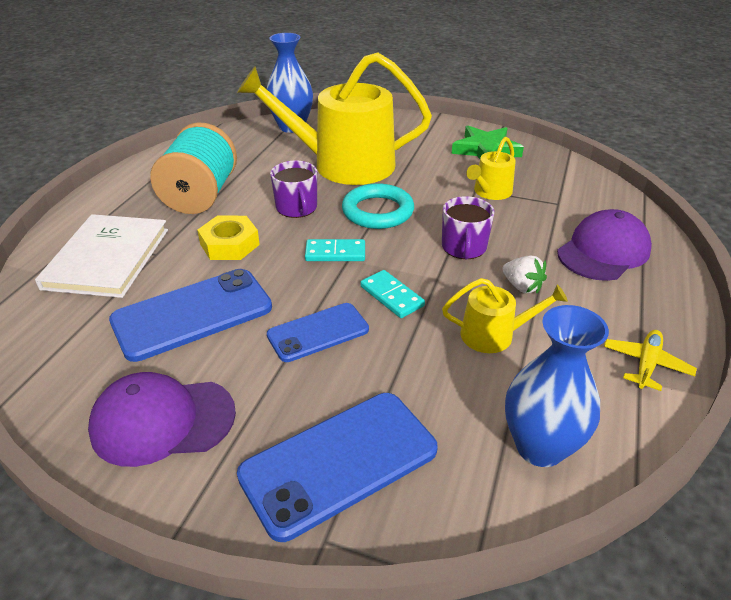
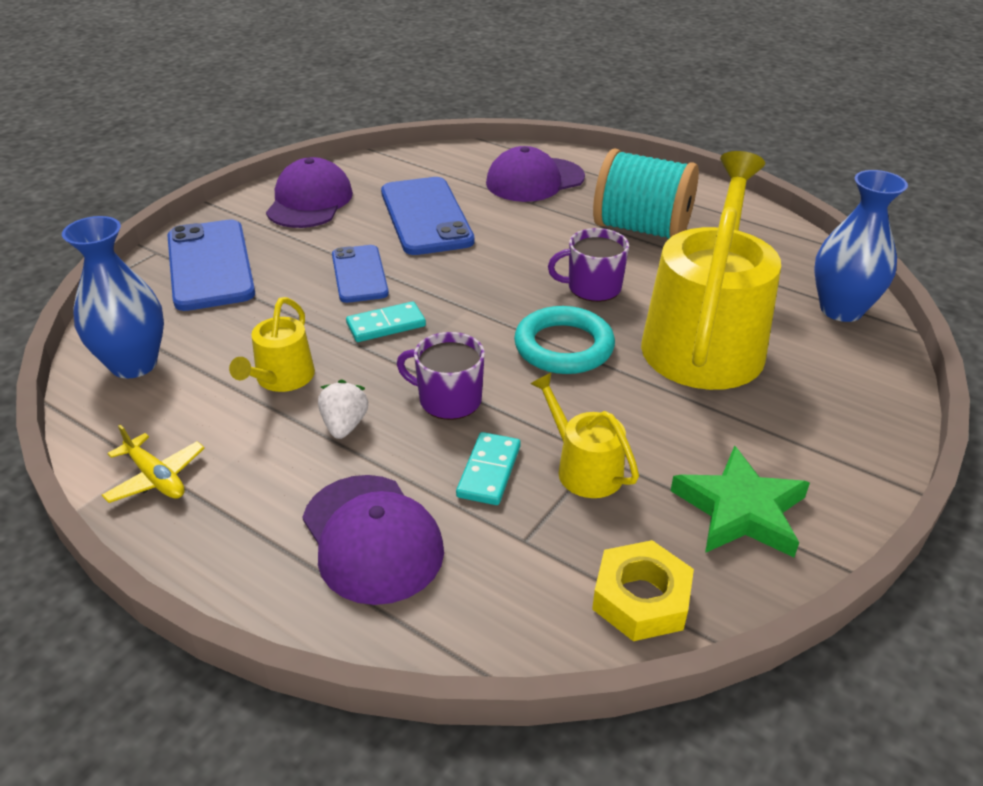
camera: 105 degrees right, 0 degrees up
(107, 258) = (534, 180): white book -> purple cap
(229, 244) = (531, 240): yellow nut -> yellow nut (641, 598)
(335, 253) = (484, 301): turquoise domino -> turquoise domino (488, 471)
(522, 286) = (344, 425): white strawberry -> white strawberry turned 120 degrees clockwise

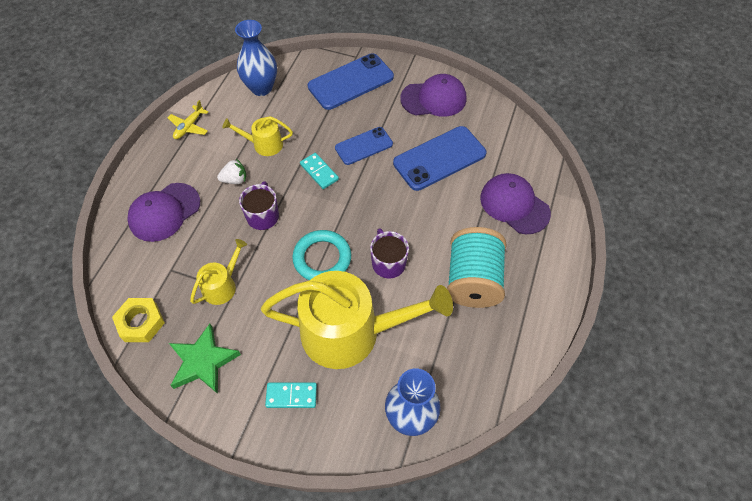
camera: 75 degrees right, 20 degrees up
(488, 471) = (213, 245): turquoise domino -> turquoise domino (291, 396)

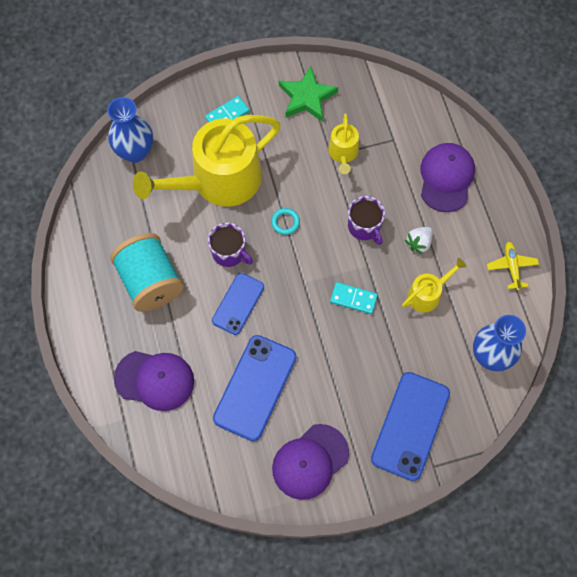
camera: 145 degrees right, 10 degrees up
(141, 322) = (375, 93): yellow nut -> none
(322, 258) = (285, 222): turquoise ring -> turquoise ring, size x0.51
(364, 146) = (336, 354): blue phone -> blue phone (238, 303)

